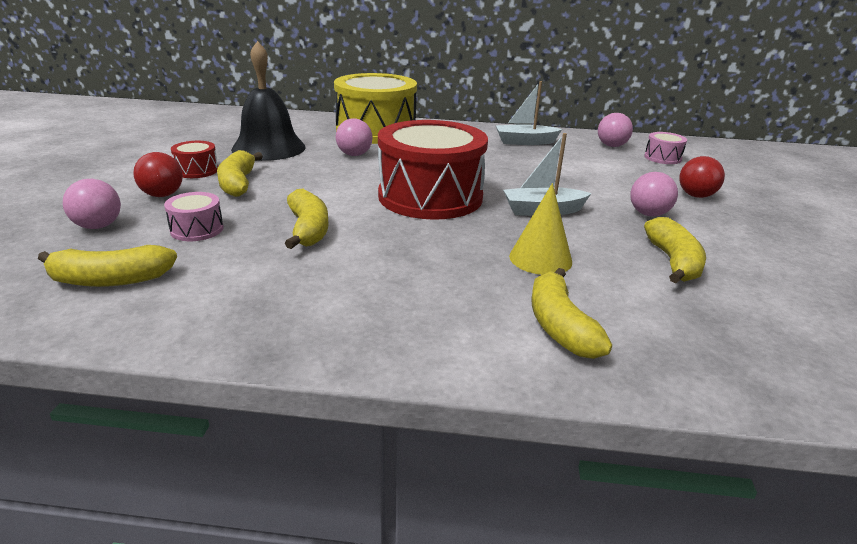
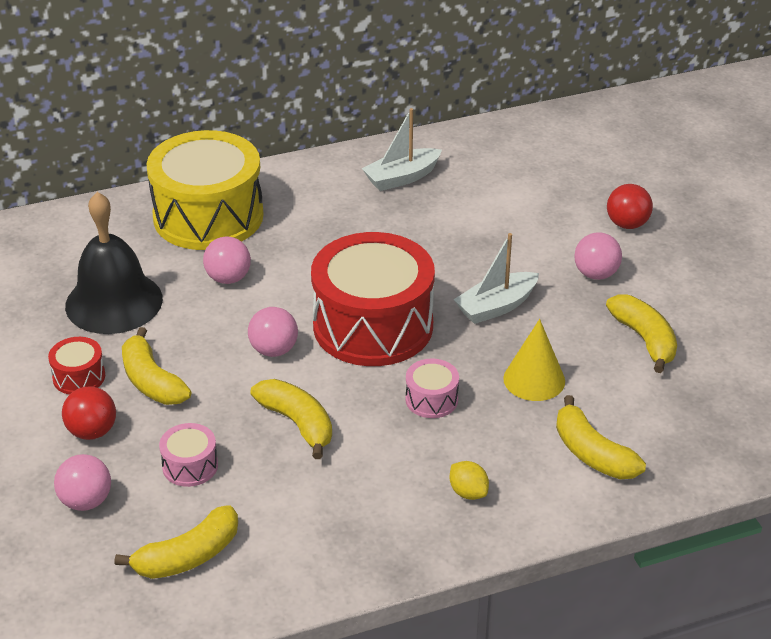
camera: 25 degrees left, 10 degrees up
(402, 316) = (468, 492): none -> yellow lemon
(611, 146) = (502, 152): pink ball -> pink ball (274, 350)
(662, 158) = (567, 159): pink drum -> pink drum (431, 399)

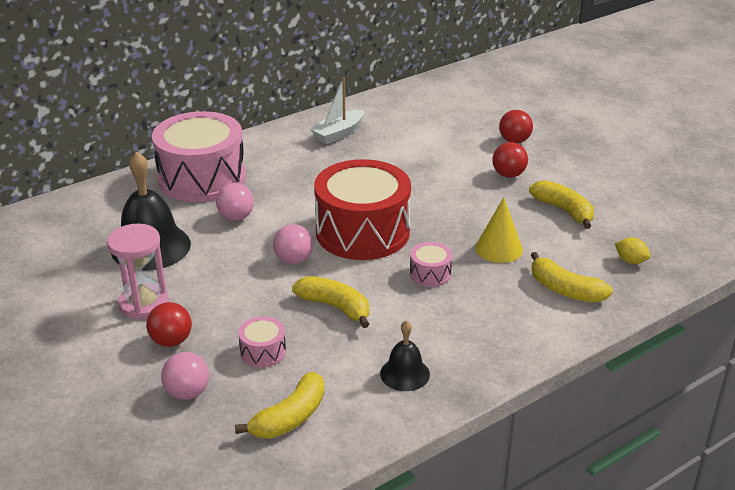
camera: 15 degrees left, 5 degrees down
(79, 377) = (144, 304): red drum -> pink hourglass
(152, 381) = (205, 297): yellow banana -> none
(208, 216) = (202, 178): yellow drum -> pink drum
(343, 528) = (405, 374): none -> black bell
(468, 492) = (488, 332): yellow lemon -> yellow lemon (630, 261)
(496, 306) = (448, 206): white boat -> none
(596, 274) = (508, 175): pink ball -> red ball

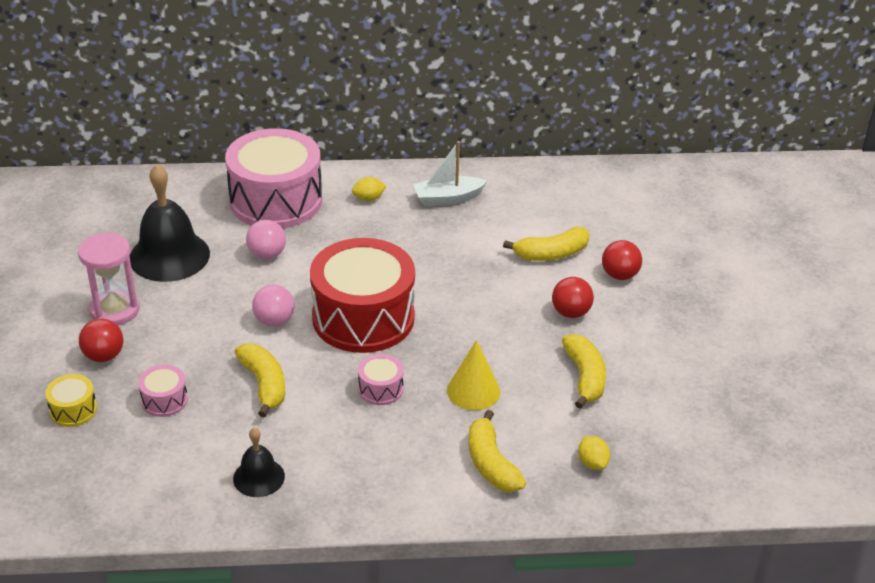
camera: 30 degrees right, 5 degrees up
(187, 393) = (73, 410): pink ball -> yellow drum
(277, 153) = (368, 198): none -> yellow lemon
(290, 417) = (128, 471): yellow banana -> yellow banana (551, 254)

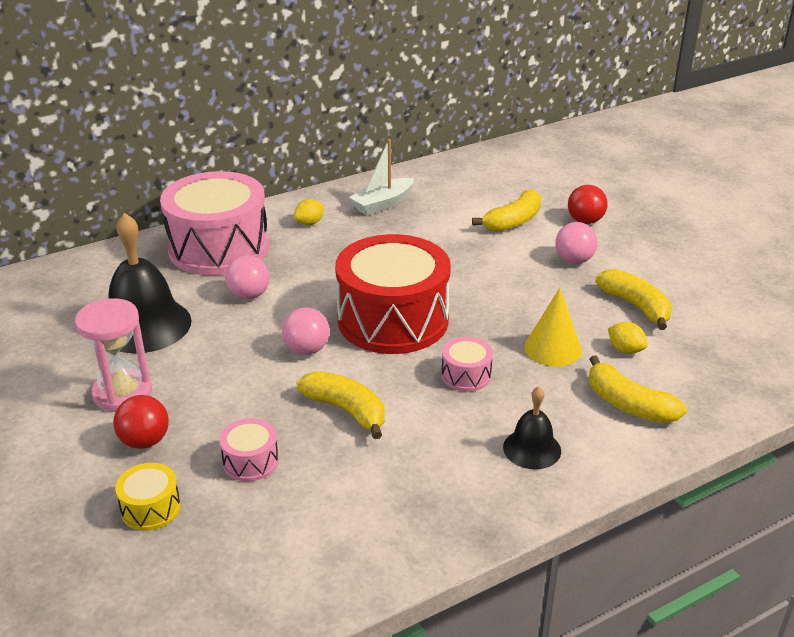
camera: 25 degrees left, 5 degrees down
(259, 477) = (418, 500): black bell -> black bell (532, 448)
(570, 313) = (574, 260): red ball -> pink ball
(592, 463) = (712, 372): yellow lemon -> yellow lemon (625, 350)

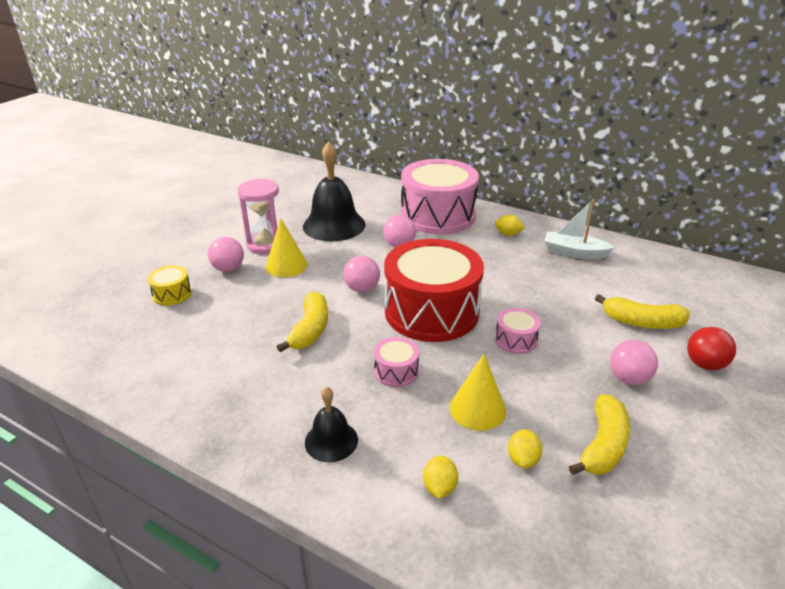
camera: 60 degrees right, 0 degrees up
(145, 441) = (228, 269): red ball -> pink ball
(194, 390) = (286, 265): none -> yellow cone
(250, 461) = (233, 312): pink drum -> pink drum (516, 340)
(628, 404) = (439, 487): yellow banana -> yellow lemon

